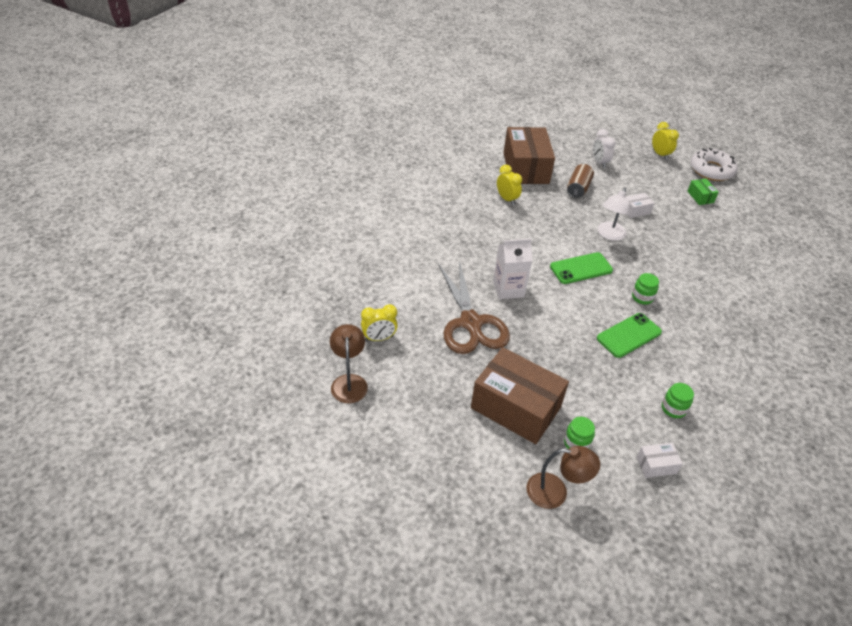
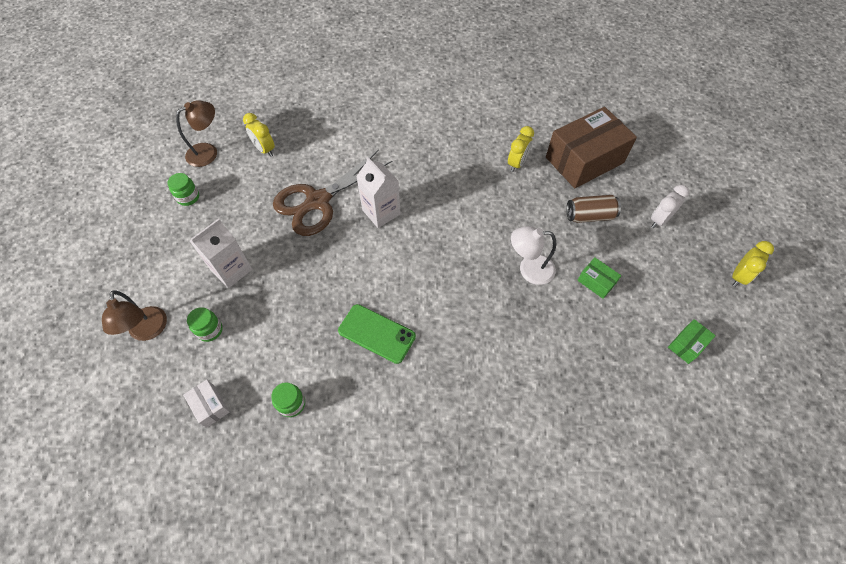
camera: 65 degrees right, 15 degrees up
(515, 407) = (231, 270): brown box -> white carton
(581, 268) = (453, 260): green phone -> none
(635, 210) = (596, 282): white box -> green box
(642, 297) = (444, 330): green jar -> green jar (188, 197)
(711, 170) = (762, 344): white donut -> none

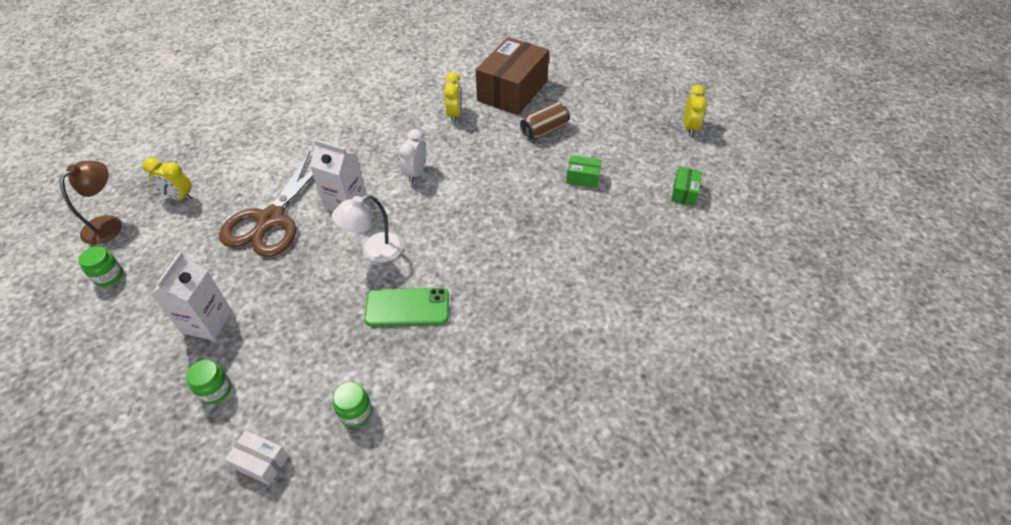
camera: 30 degrees left, 10 degrees down
(148, 331) = (135, 427): brown lamp -> none
(529, 269) = (519, 192): white lamp -> white lamp (374, 251)
(659, 220) = (603, 112): white clock -> white clock (415, 173)

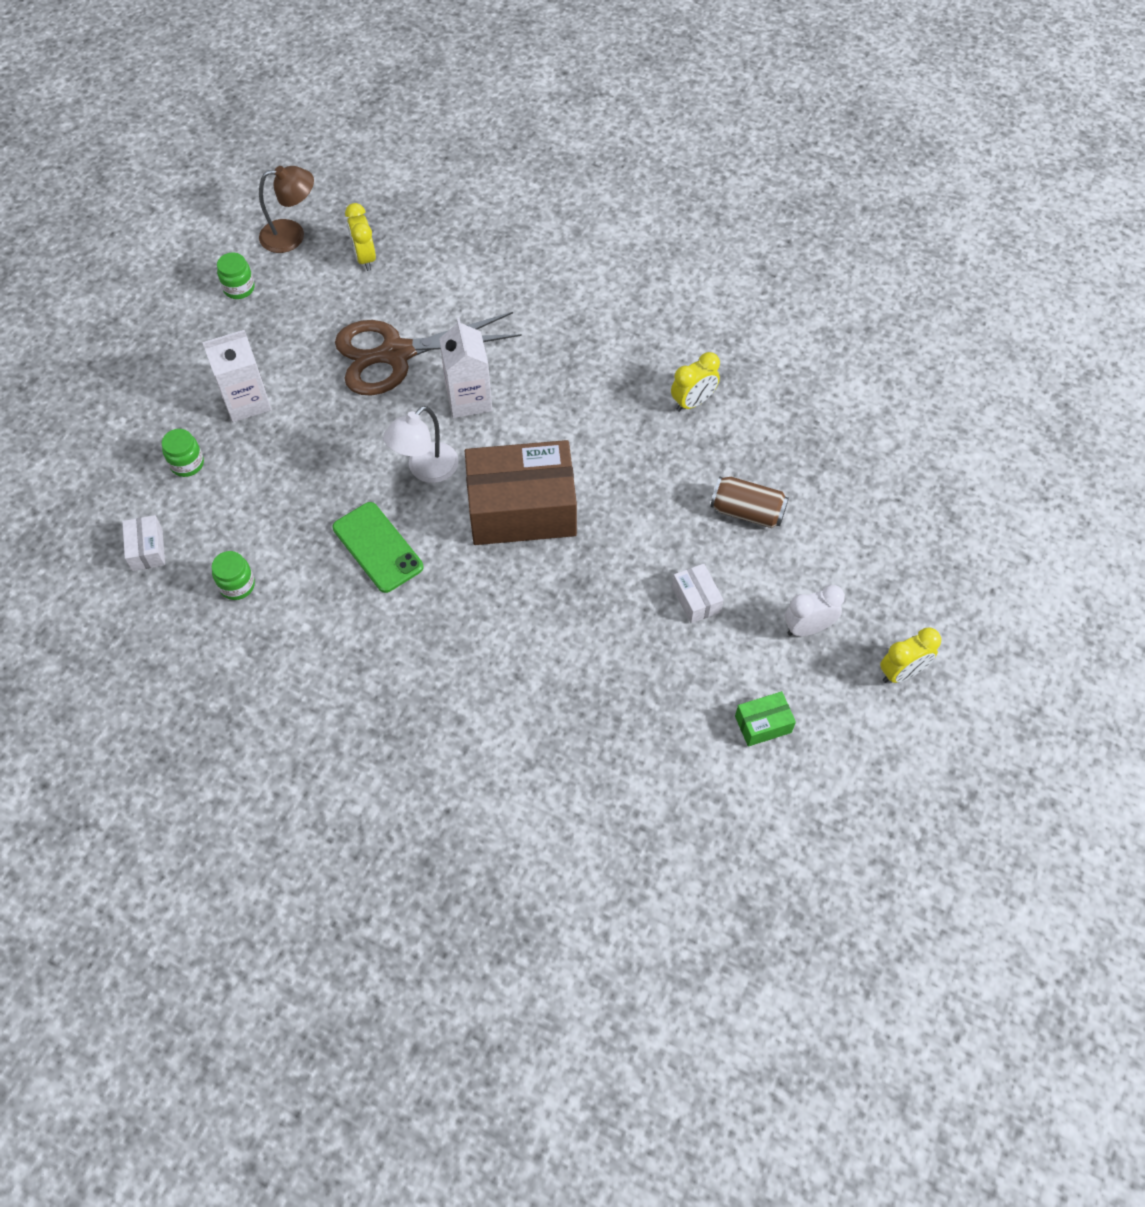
camera: 55 degrees right, 10 degrees up
(374, 251) = (425, 470): white lamp -> white lamp turned 75 degrees counterclockwise
(415, 173) = (563, 430): white clock -> white clock (808, 628)
(512, 91) = (793, 433): brown box -> brown box (522, 509)
(582, 178) = (696, 599): green box -> white box

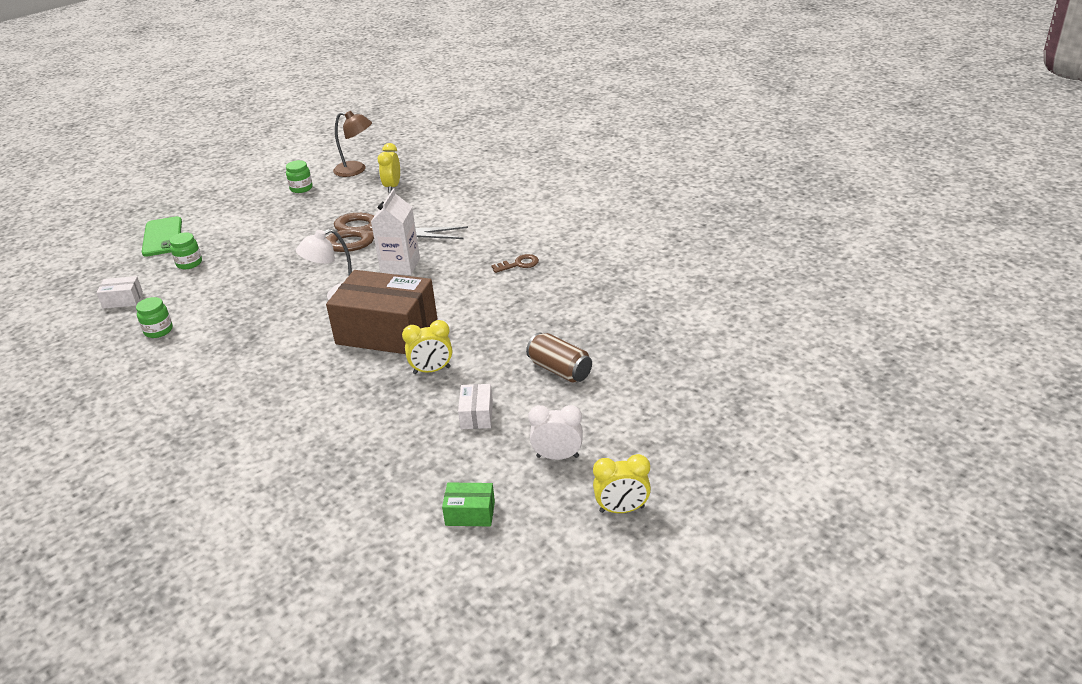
camera: 25 degrees right, 25 degrees down
(147, 549) = (123, 300): white box -> white box turned 75 degrees clockwise
(246, 401) = (255, 240): white carton -> none
(377, 547) = (268, 331): green phone -> green phone (162, 237)
(611, 360) = (519, 264): none -> brown key
(693, 402) = (564, 298): yellow clock -> yellow clock (431, 370)

